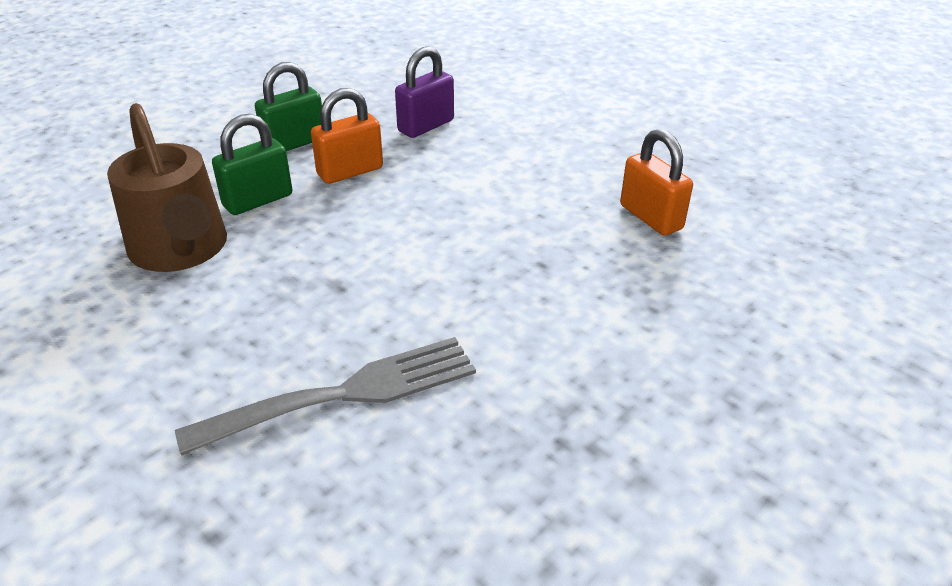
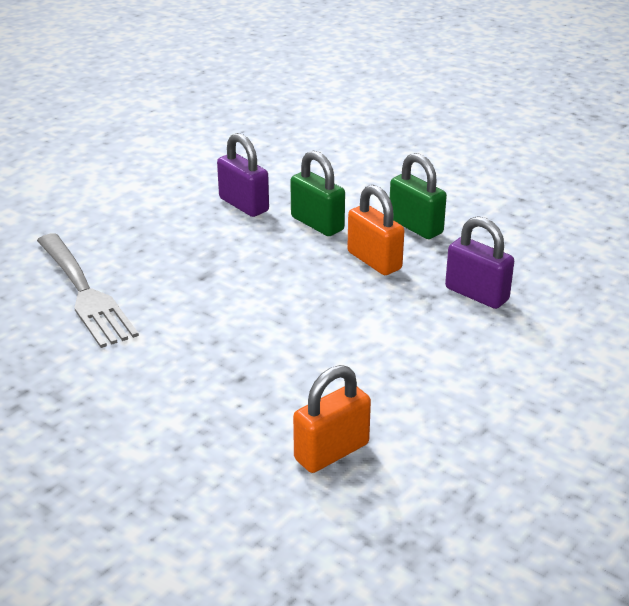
camera: 85 degrees right, 5 degrees down
(182, 251) = (244, 205): brown watering can -> purple padlock

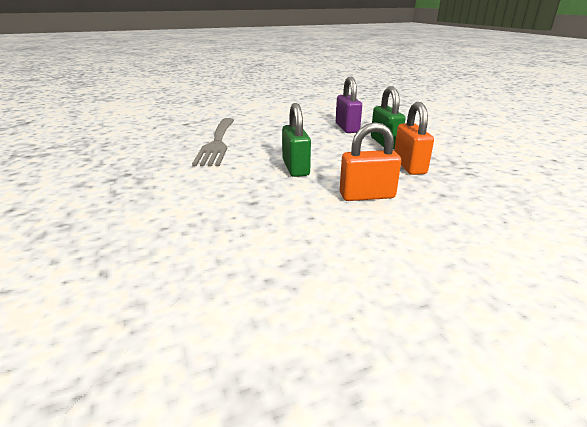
camera: 30 degrees right, 5 degrees down
(331, 452) = (263, 270): orange padlock -> orange padlock (367, 196)
(415, 226) = (455, 156): green padlock -> green padlock (295, 168)
(476, 294) = (481, 201): purple padlock -> none

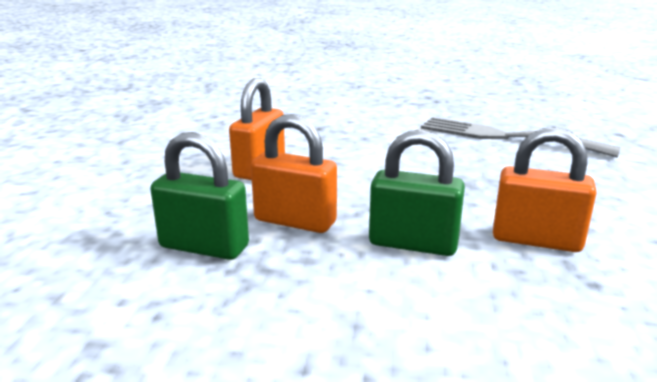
camera: 120 degrees right, 5 degrees down
(295, 168) = (374, 156): green padlock -> green padlock (204, 247)
(347, 128) = (536, 240): purple padlock -> orange padlock

